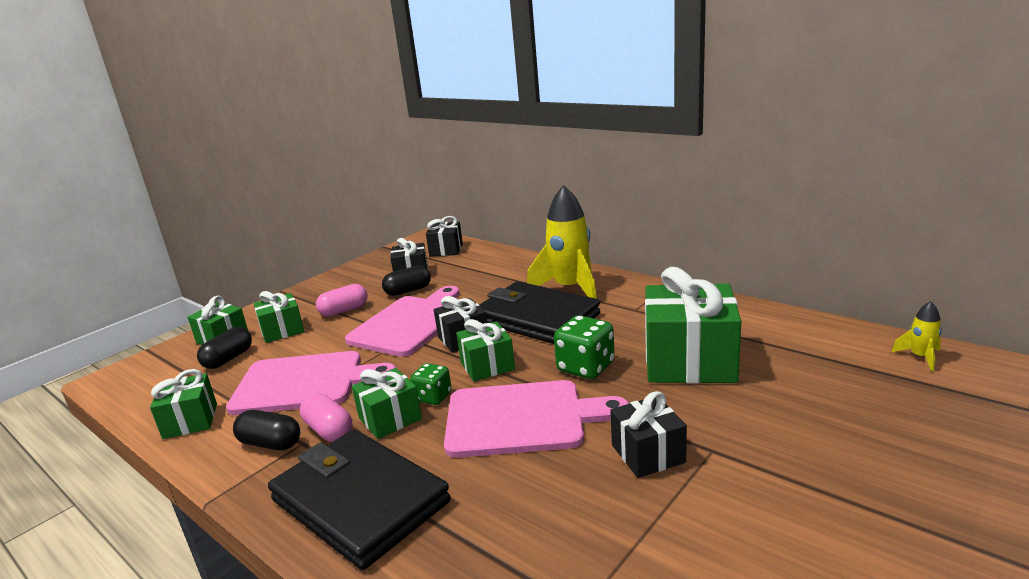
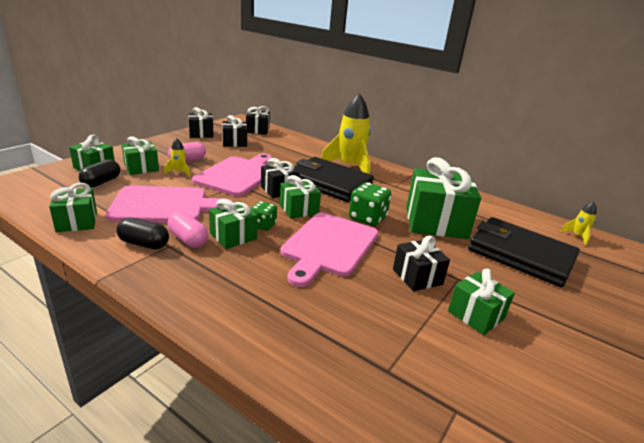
camera: 10 degrees left, 5 degrees up
(331, 330) = (179, 172): none -> yellow rocket
(359, 501) = (218, 289): black wallet -> black wallet (520, 255)
(368, 267) = (201, 134): none -> black gift
(408, 291) = (234, 153): black capsule -> none
(522, 418) = (328, 246): pink cutting board -> pink cutting board turned 120 degrees clockwise
(731, 508) = (476, 315): none -> green gift

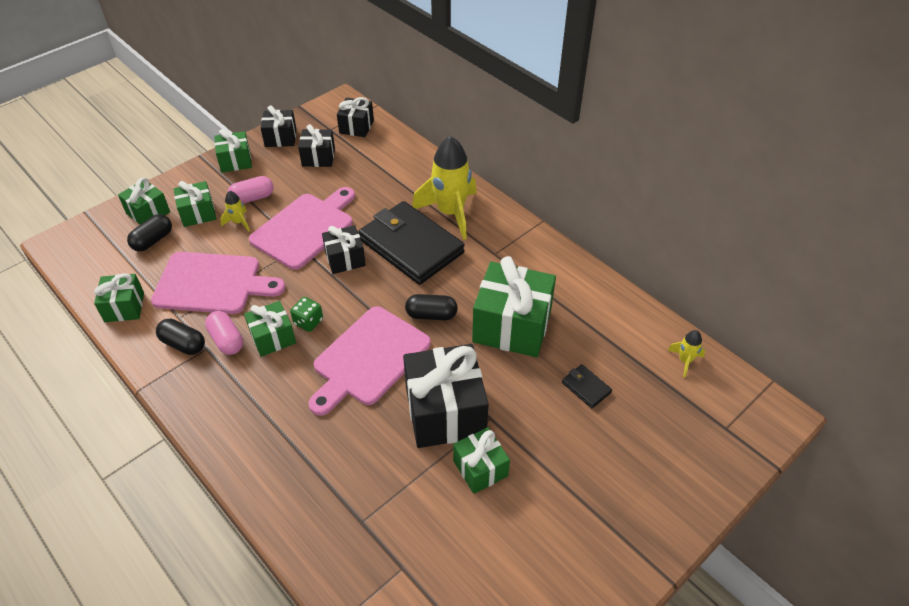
camera: 15 degrees right, 20 degrees up
(299, 209) = (357, 296): green gift -> green gift (235, 161)
(367, 218) = (431, 315): green dice -> black capsule
(417, 277) = (445, 411): black gift -> black gift, size x1.82
(520, 255) = (586, 387): black wallet -> black wallet, size x0.40

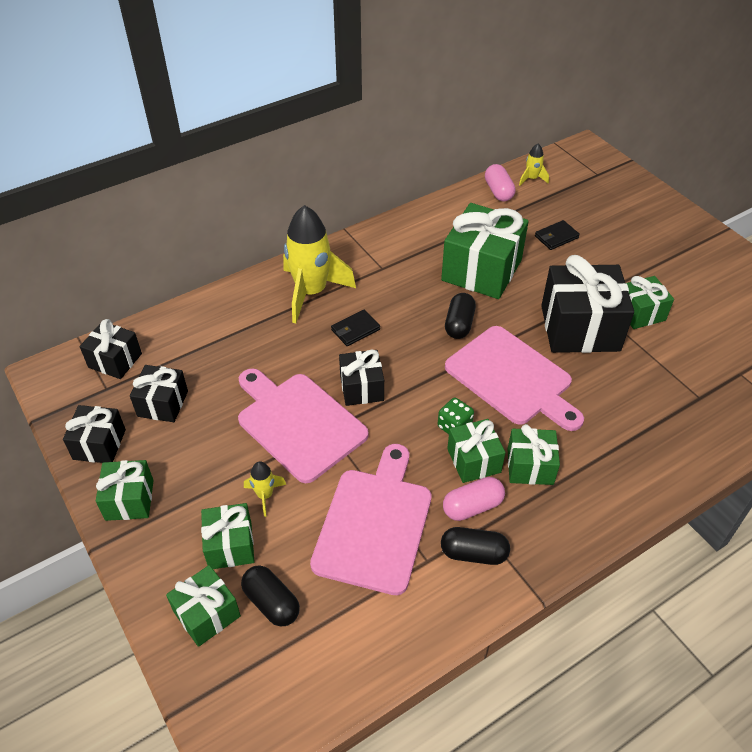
camera: 80 degrees left, 0 degrees up
(124, 307) = (398, 631): green gift -> green gift (530, 466)
(183, 344) = (473, 553): black capsule -> black capsule turned 60 degrees clockwise
(252, 198) = (220, 479): pink capsule -> pink capsule (498, 191)
(411, 246) = (355, 330): black wallet -> black wallet, size x0.40

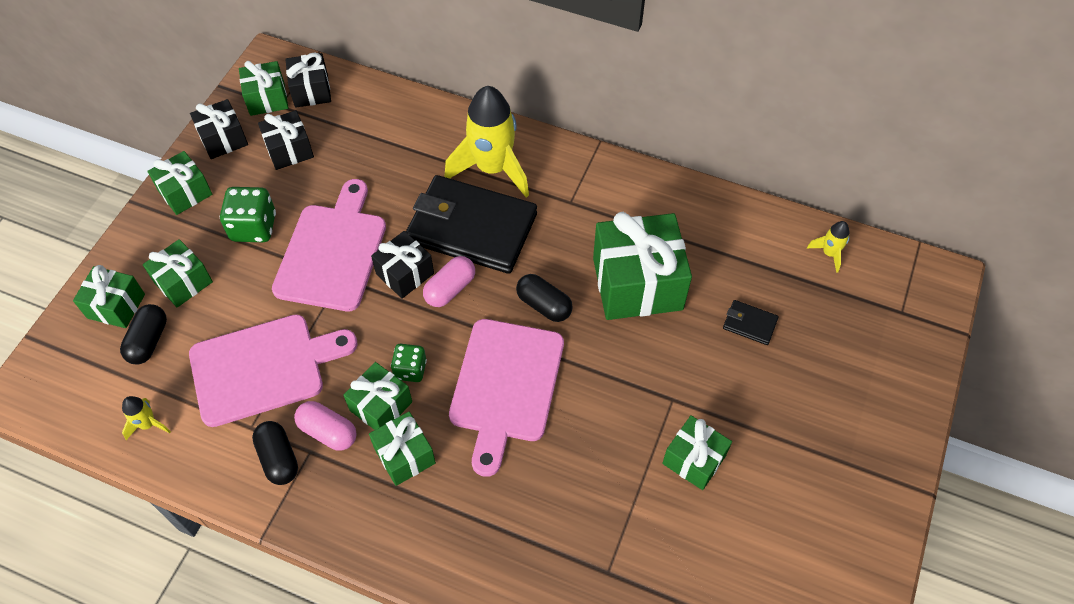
camera: 55 degrees right, 10 degrees up
(89, 393) = (267, 99): none -> green gift
(220, 465) = (253, 227): none -> green dice
(265, 495) = (244, 275): yellow rocket -> yellow rocket (148, 424)
(355, 330) = (471, 228): black wallet -> black wallet, size x2.50
(459, 324) = (544, 305): black capsule -> black capsule turned 60 degrees clockwise
(498, 191) = (777, 234): pink capsule -> pink capsule (450, 289)
(580, 328) = (623, 412): black gift -> none

